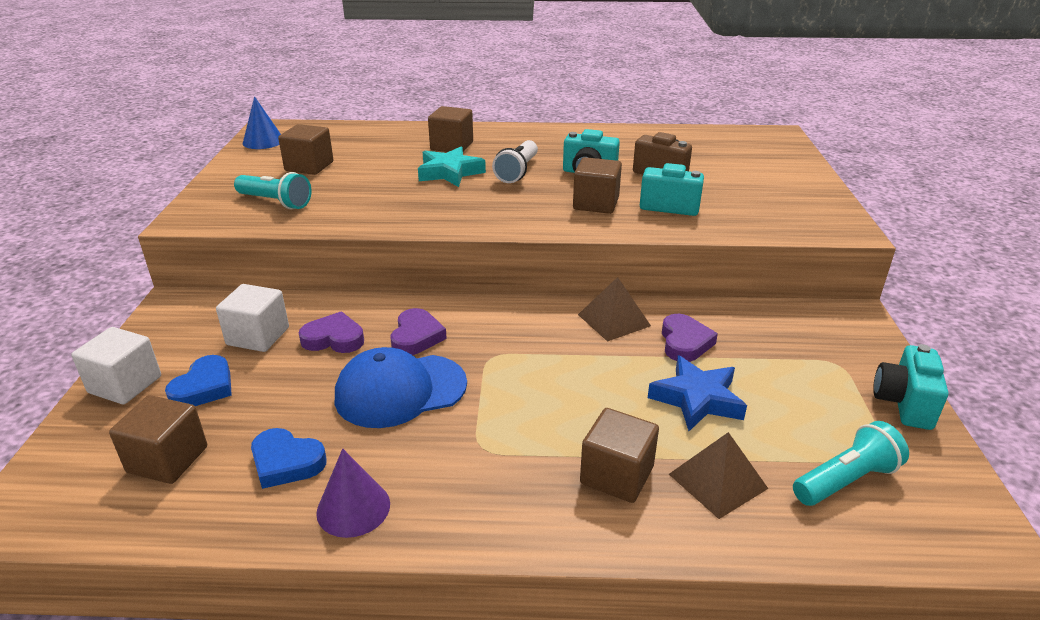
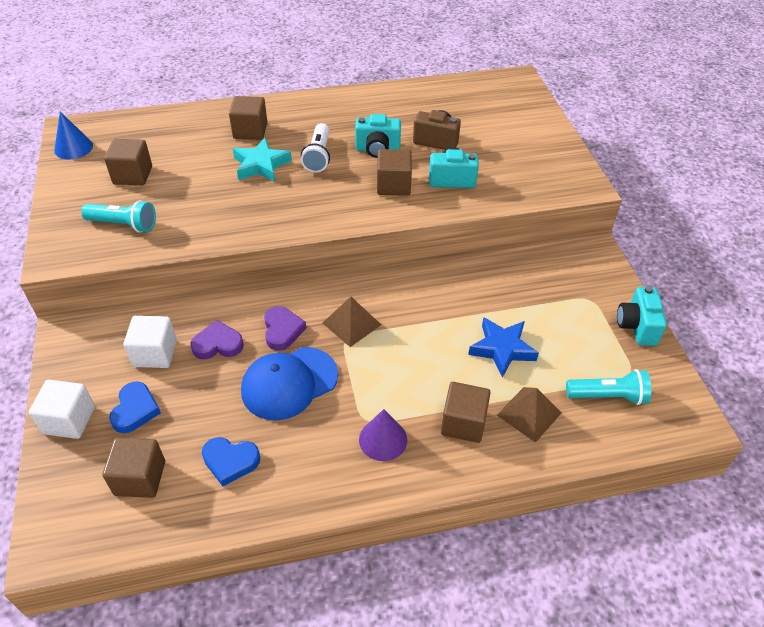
camera: 15 degrees left, 15 degrees up
(353, 508) = (294, 487): purple cone -> purple cone (383, 439)
(613, 320) = (426, 287): brown pyramid -> brown pyramid (351, 323)
(684, 342) = (483, 299): purple heart -> none
(846, 480) = (608, 396): turquoise flashlight -> turquoise flashlight turned 45 degrees clockwise

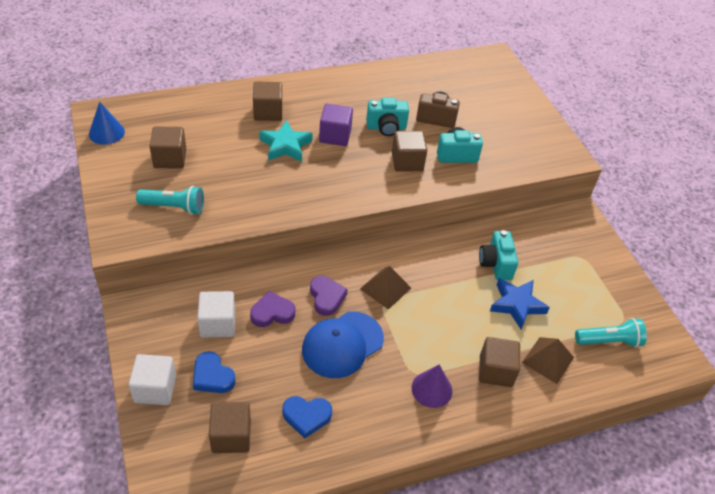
camera: 10 degrees left, 0 degrees up
(135, 410) = (212, 376): blue heart -> blue heart turned 135 degrees clockwise
(318, 156) = (335, 136): white flashlight -> purple cube
(637, 326) = (623, 279): turquoise camera -> turquoise camera (495, 264)

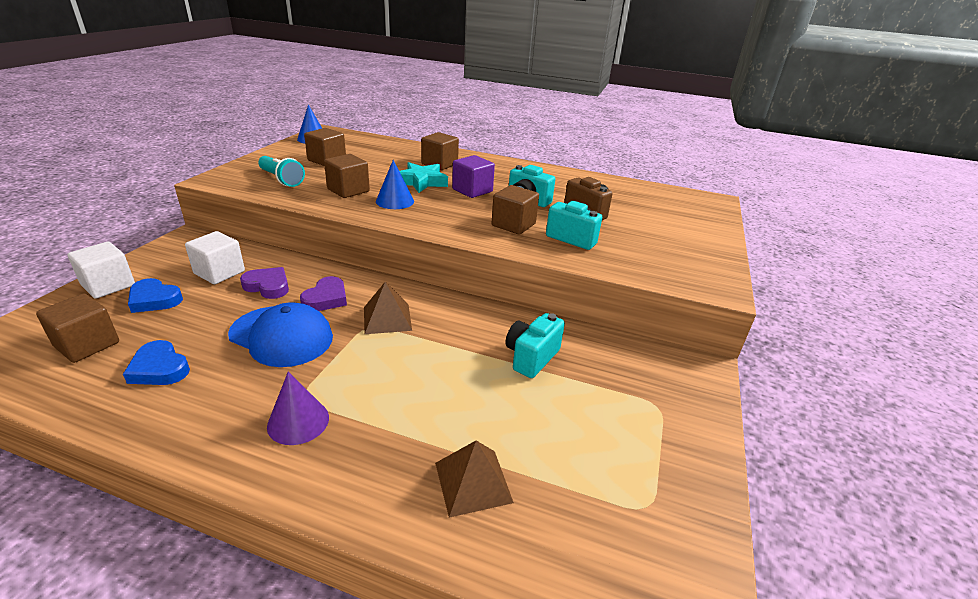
camera: 40 degrees right, 15 degrees down
(212, 376) = (154, 300): blue heart -> blue heart turned 60 degrees counterclockwise
(298, 182) = (395, 201): none -> blue cone
(342, 344) = (281, 336): blue cap -> blue cap turned 150 degrees counterclockwise
(495, 371) = (391, 451): brown cube -> brown cube (348, 190)
(516, 305) = (507, 404): blue star -> none
(609, 341) = (592, 517): turquoise flashlight -> none

